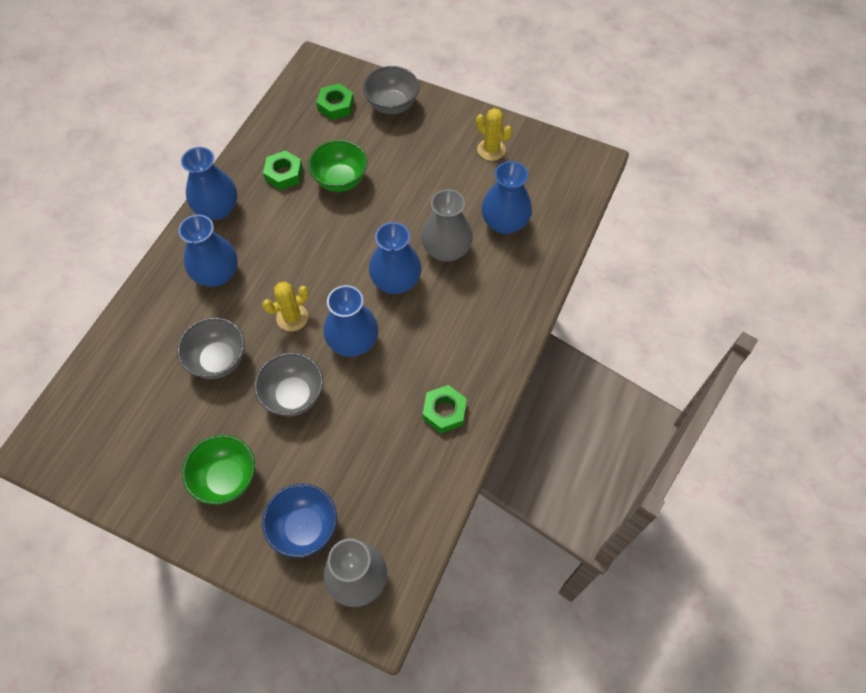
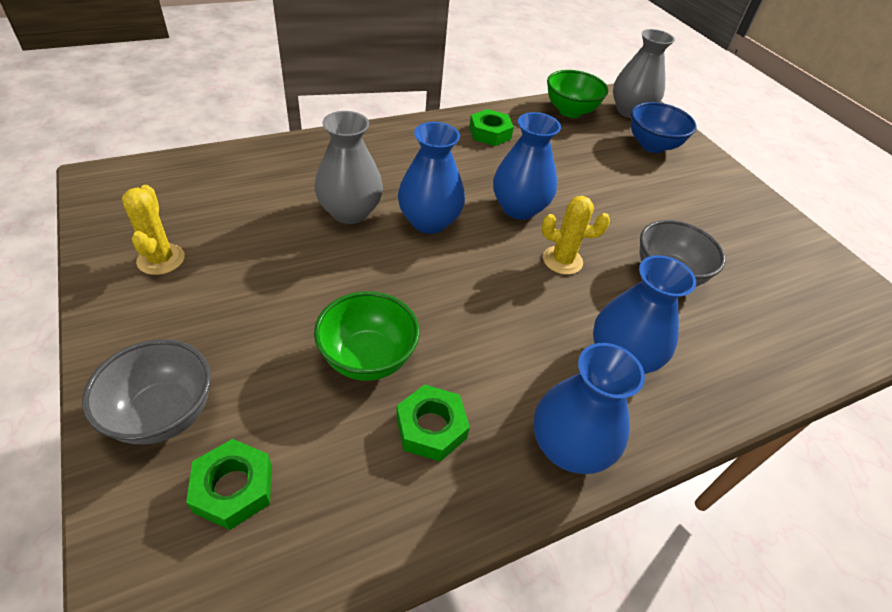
camera: 145 degrees left, 15 degrees down
(226, 479) = (702, 198): green bowl -> green bowl (570, 111)
(293, 395) = (607, 209): grey bowl -> none
(504, 222) = (266, 194): blue vase -> none

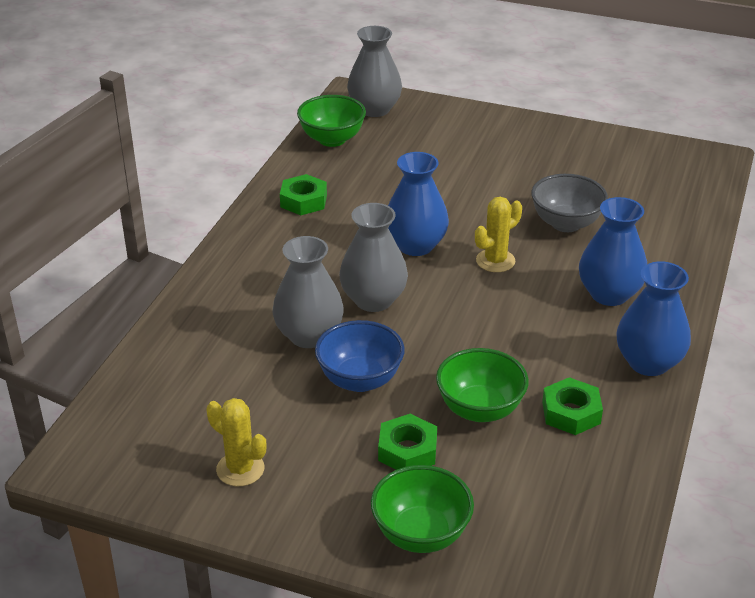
camera: 40 degrees left, 10 degrees down
(163, 414) = (421, 534): grey bowl -> green bowl
(233, 488) = (523, 527): green nut -> green nut (407, 450)
(429, 221) = (373, 300): blue vase -> grey vase
(652, 145) = (430, 130): blue bowl -> blue bowl (360, 380)

